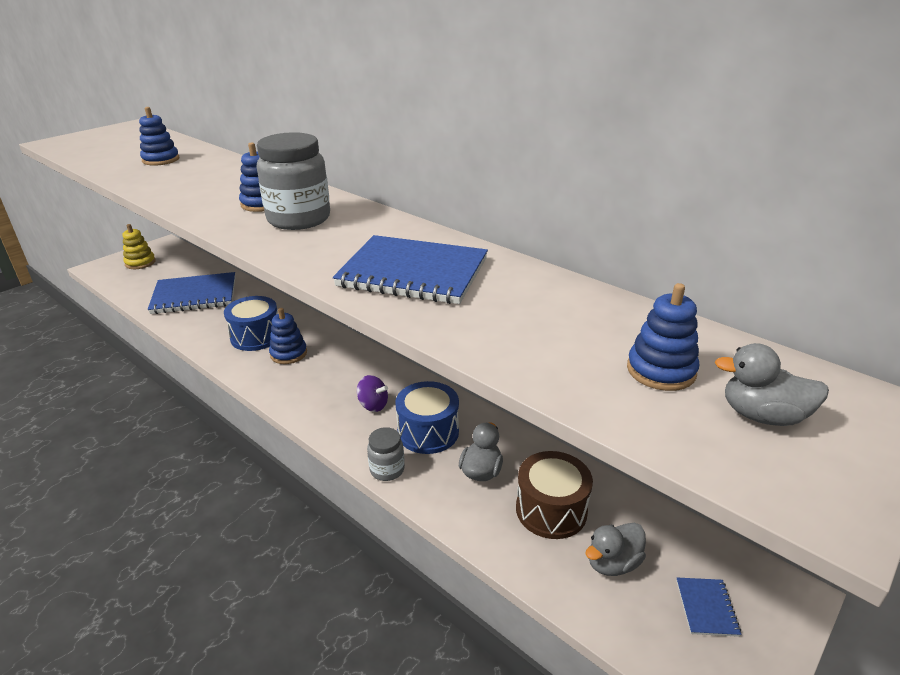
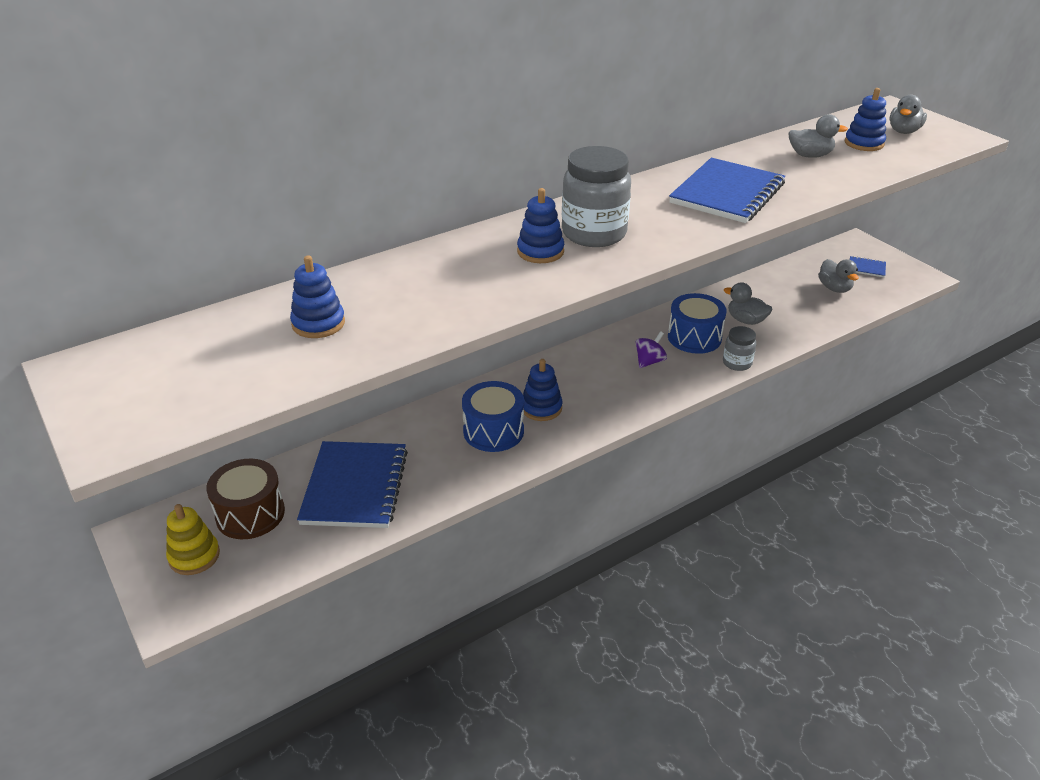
camera: 75 degrees left, 5 degrees up
(551, 510) = (788, 300): brown drum -> brown drum (250, 514)
(570, 323) = (810, 155): none -> grey duck

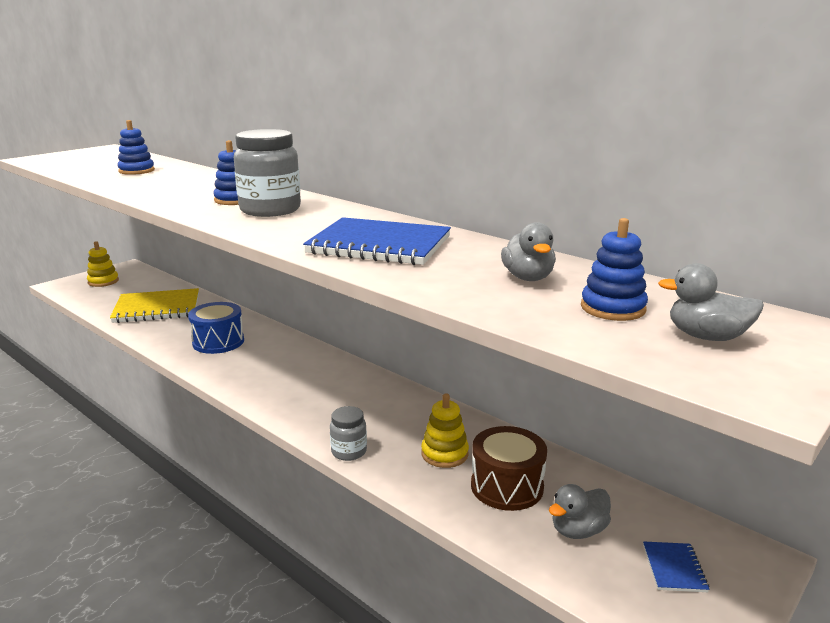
camera: 75 degrees right, 15 degrees down
(250, 514) = (136, 287): brown drum -> brown drum (507, 486)
(355, 487) = (157, 308): blue notebook -> yellow notebook
(541, 408) = (251, 356): blue stacking toy -> none
(649, 361) = (335, 398): purple spinning top -> none
(694, 337) = (391, 421): blue drum -> none
(746, 320) = (444, 454): grey duck -> yellow stacking toy

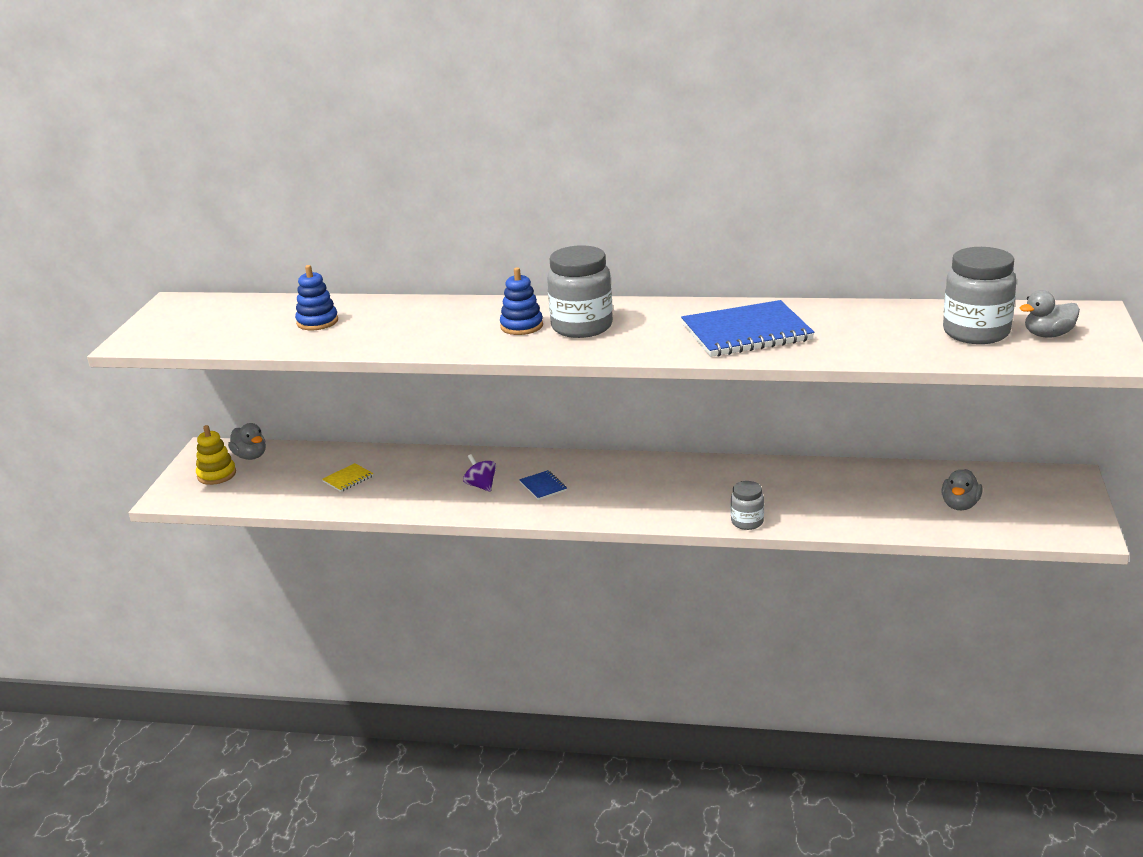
camera: 30 degrees left, 5 degrees up
(157, 308) = (348, 479): yellow notebook -> yellow notebook, size x0.43
(218, 342) = (481, 486): blue drum -> purple spinning top
(444, 454) = (816, 495): yellow stacking toy -> none
(507, 486) = (885, 498): brown drum -> none
(528, 278) = (893, 327): grey duck -> grey duck (250, 456)
(613, 308) = (976, 333): blue stacking toy -> grey jar
(674, 568) = (1033, 502): blue notebook -> blue notebook (543, 486)

